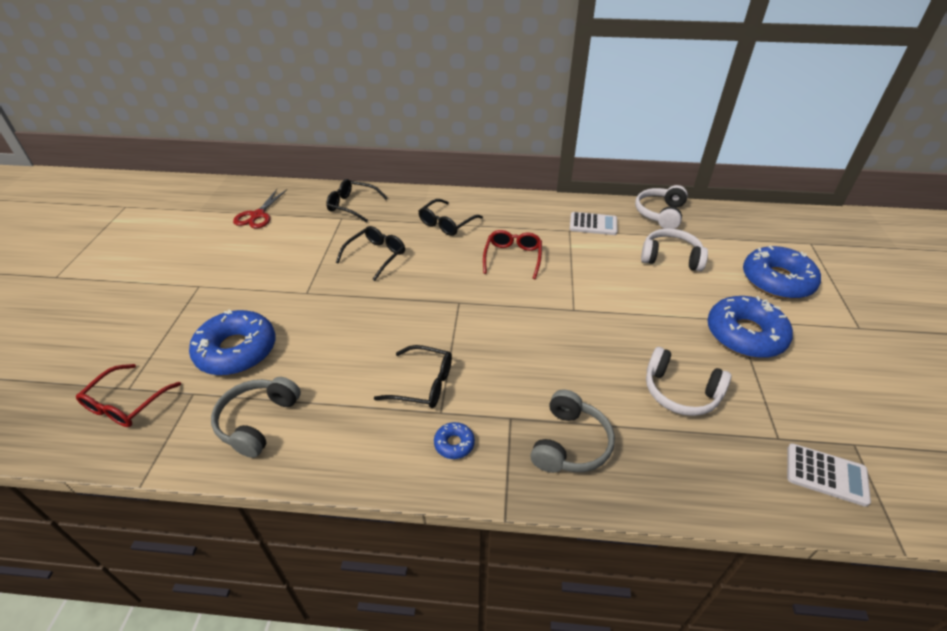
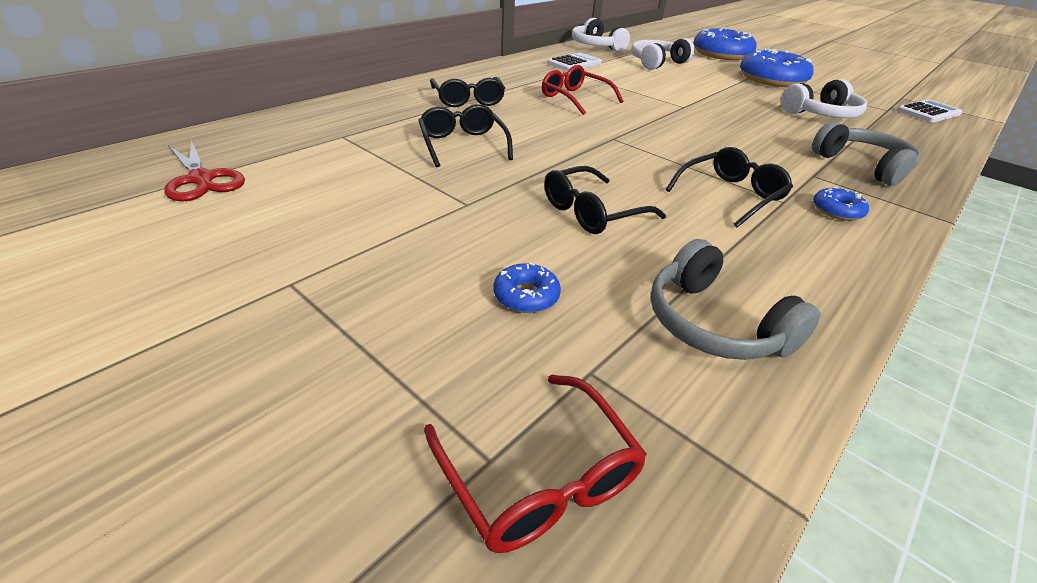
camera: 55 degrees left, 5 degrees down
(236, 350) = (526, 296): blue donut -> blue donut, size x0.44
(352, 205) = (328, 123): black glasses -> black glasses (591, 212)

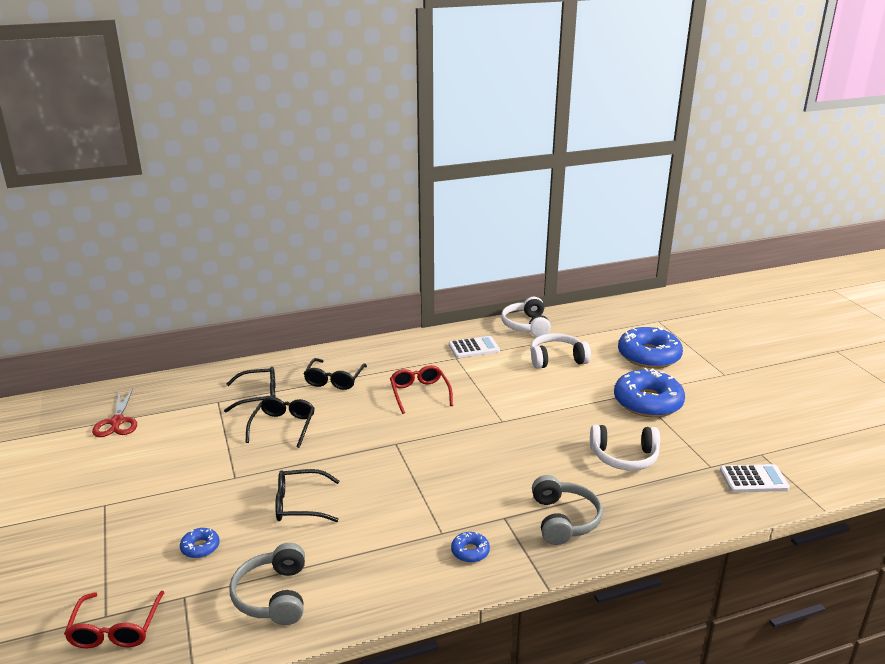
camera: 30 degrees right, 10 degrees down
(731, 195) = (411, 517): black glasses -> black glasses (259, 395)

